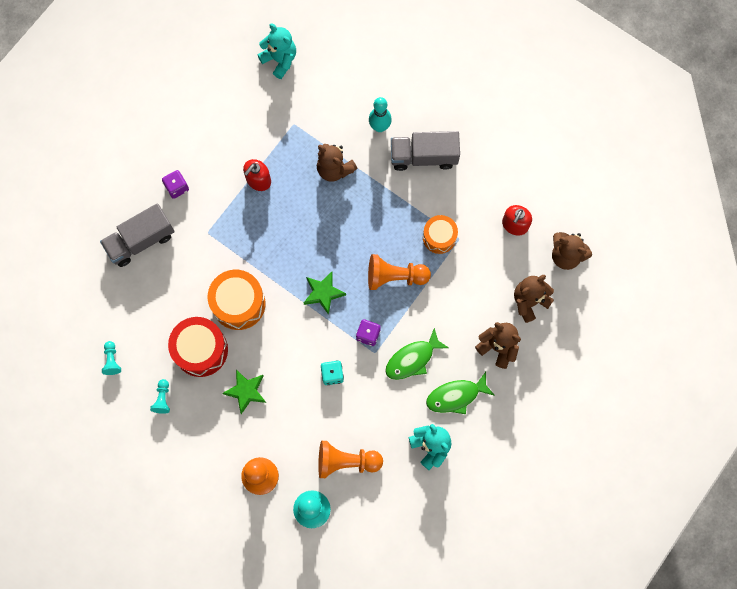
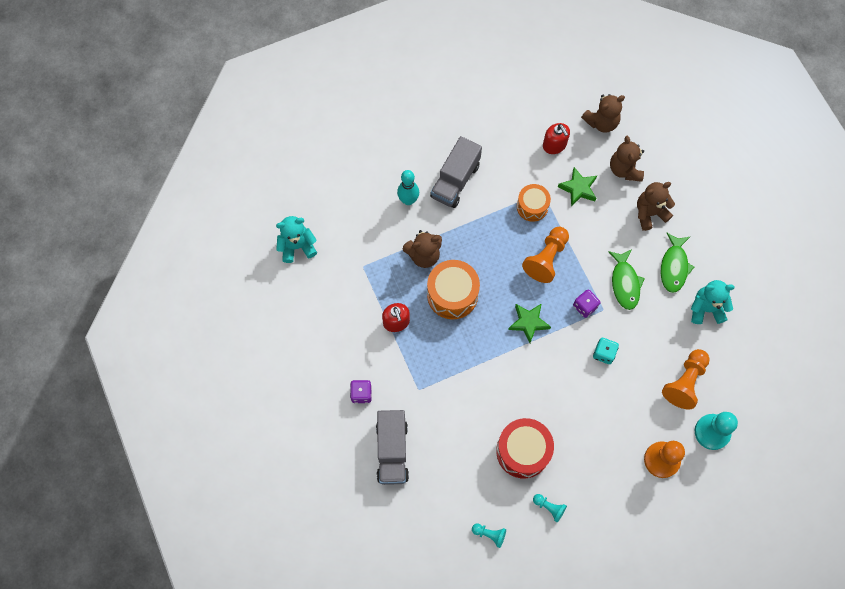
camera: 60 degrees left, 5 degrees down
(238, 304) = (498, 397): orange drum -> orange drum (452, 295)
(246, 391) = (580, 432): green star -> green star (578, 188)

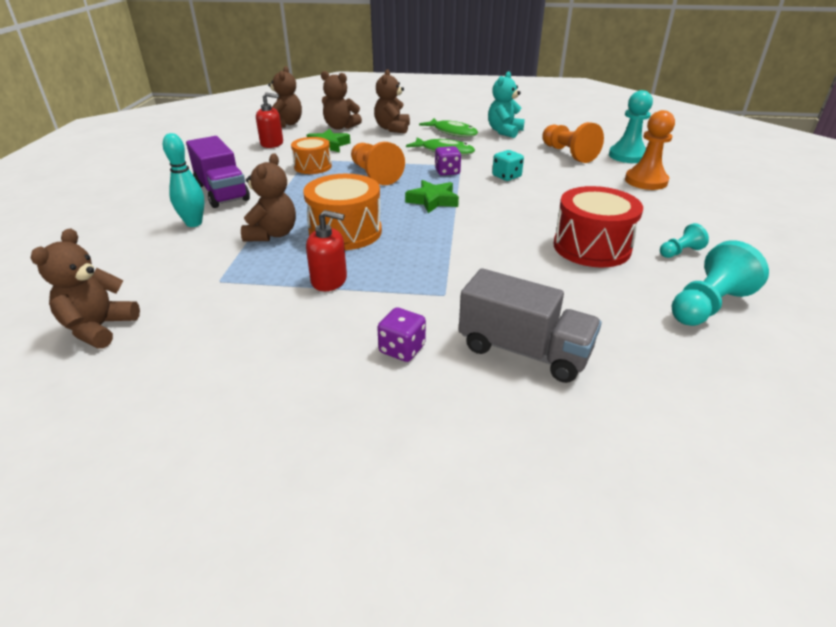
camera: 60 degrees left, 35 degrees down
(297, 246) = (99, 328): turquoise teddy bear -> brown teddy bear
(455, 180) = (222, 192): grey truck -> purple truck
(489, 534) = (708, 305): turquoise pawn -> turquoise pawn, size x1.89

